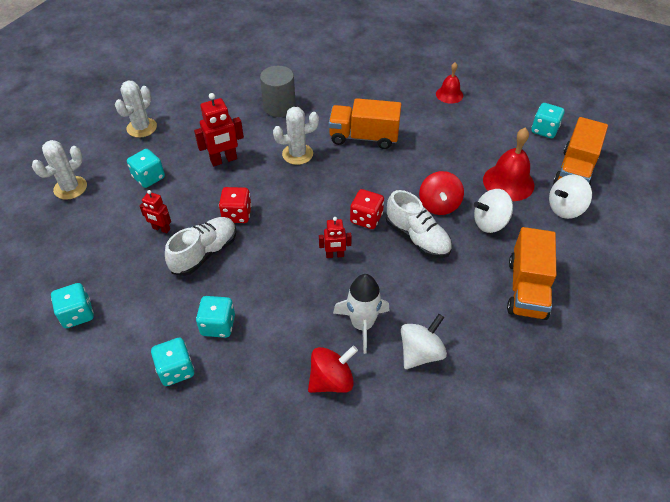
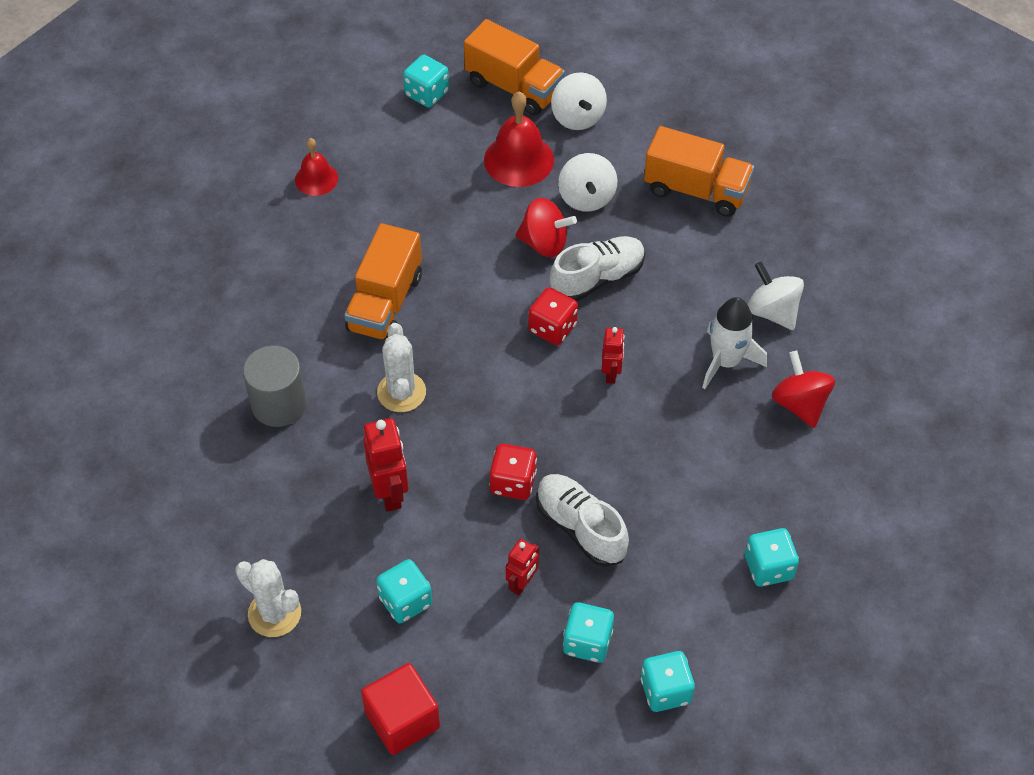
camera: 80 degrees left, 5 degrees up
(70, 188) = (402, 720): white cactus -> red cube
(218, 325) = (706, 517): turquoise dice -> turquoise dice (587, 642)

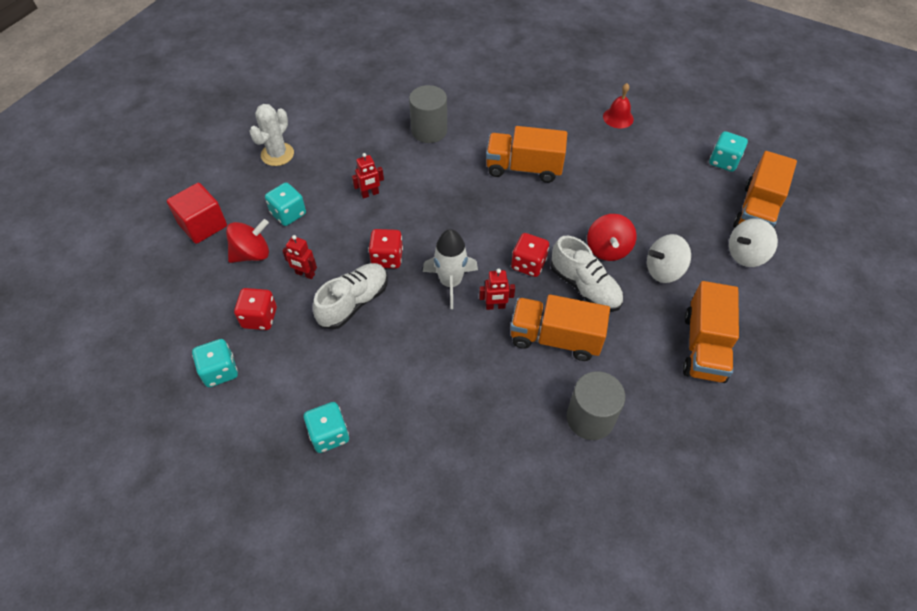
camera: 80 degrees right, 0 degrees up
(390, 493) = (370, 194): red robot -> red robot, size x0.62
(401, 392) = (451, 188): white cactus -> none
(519, 160) = (684, 223): red bell -> none
(587, 642) = (259, 318): turquoise dice -> red dice
(666, 322) = (555, 338): none -> orange truck
(726, 361) = (527, 386): white rocket -> white rocket (450, 282)
(772, 311) = (590, 418): white spinning top -> grey cylinder
(799, 404) = (495, 448): red spinning top -> red spinning top (252, 254)

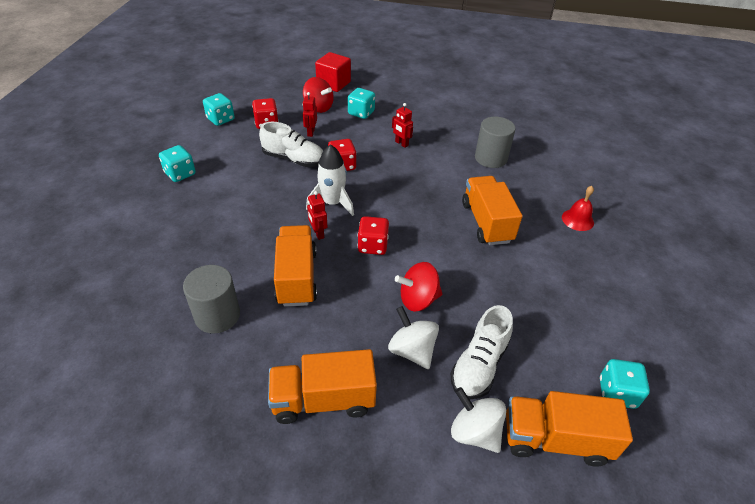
camera: 70 degrees right, 10 degrees down
(277, 154) = (413, 95): white cactus -> none
(584, 287) = (363, 289): white shoe -> white shoe (479, 365)
(618, 117) = (610, 281): red bell -> red bell (577, 220)

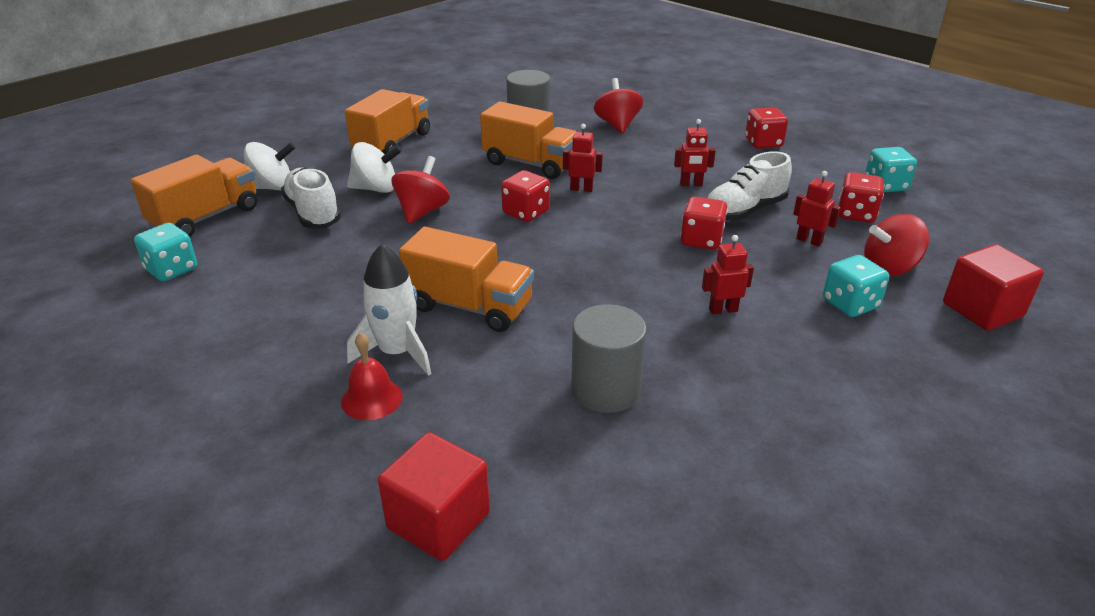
camera: 125 degrees right, 10 degrees down
(180, 174) = (763, 143): turquoise dice -> red dice
(185, 257) = (617, 125): none -> red spinning top
(272, 188) = (691, 184): none -> red robot
(332, 203) = (625, 211): white rocket -> white rocket (397, 352)
(597, 171) = (438, 520): none -> red cube

